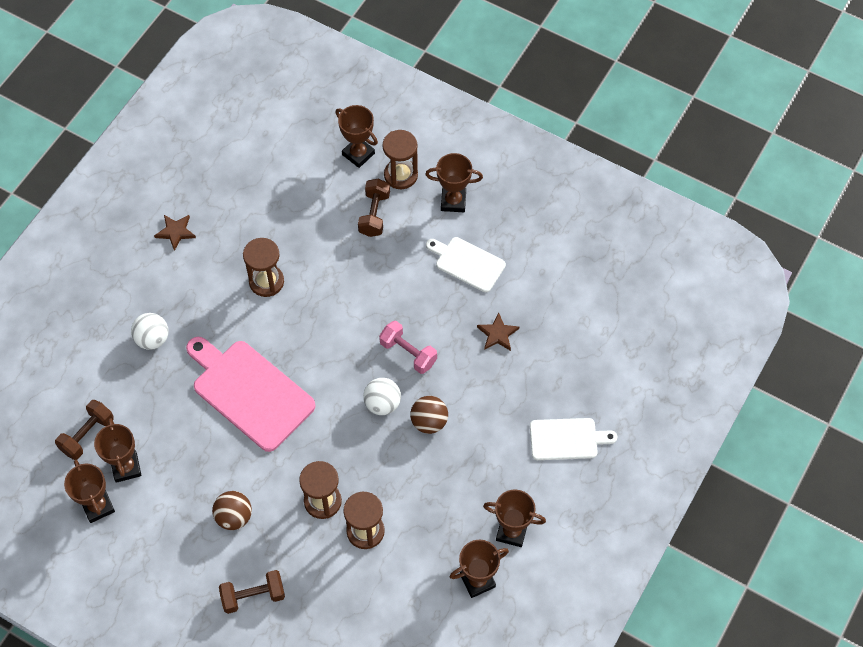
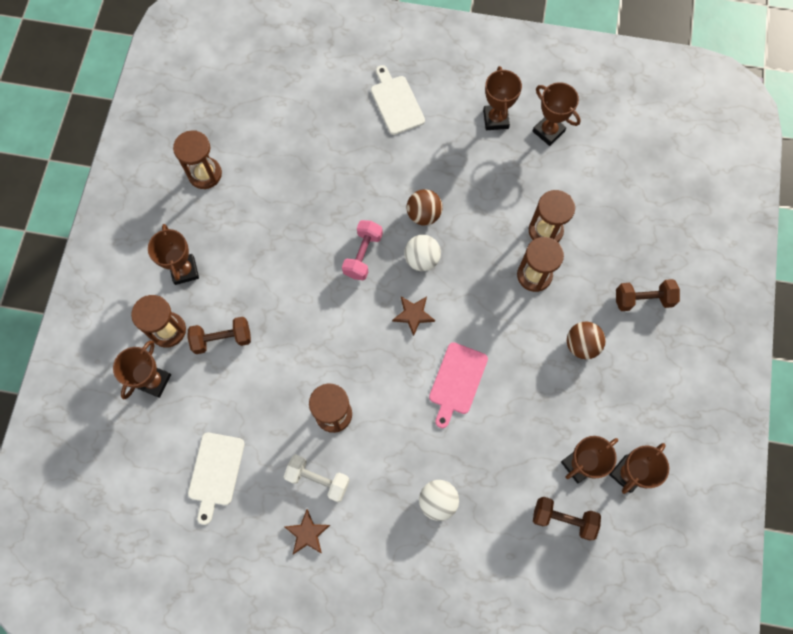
camera: 110 degrees left, 10 degrees up
(216, 253) = (318, 479): none -> white dumbbell
(249, 392) = (457, 381): pink cutting board -> pink cutting board, size x0.58
(253, 596) = (643, 299): brown dumbbell -> brown dumbbell turned 60 degrees counterclockwise
(467, 263) = (250, 235): white cutting board -> white cutting board (216, 472)
(497, 334) = (315, 186): brown star -> brown star (413, 315)
(548, 242) = (205, 174): none -> brown hourglass

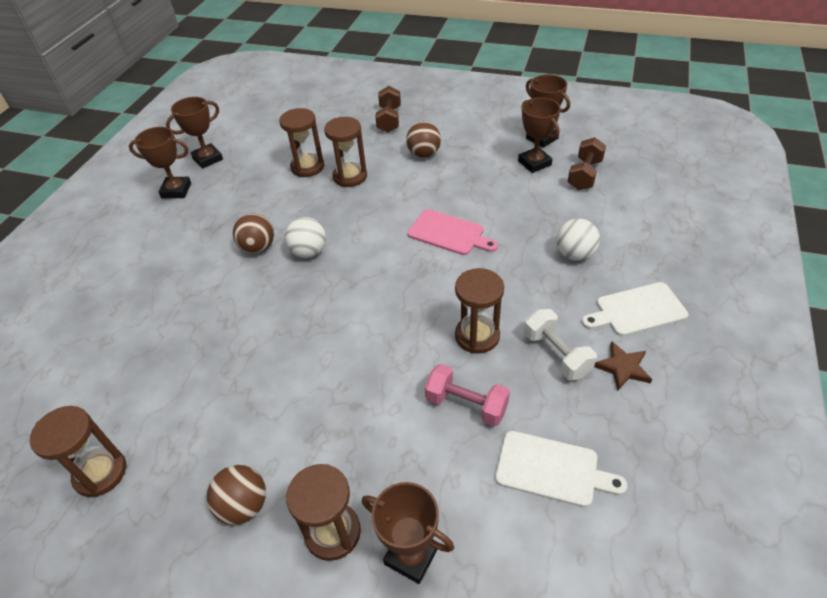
camera: 80 degrees left, 25 degrees down
(184, 270) = (243, 506): brown trophy -> brown ball
(222, 339) = (361, 456): brown dumbbell -> none
(318, 479) = (556, 354): white dumbbell -> white dumbbell turned 60 degrees counterclockwise
(363, 255) = (287, 300): pink dumbbell -> pink dumbbell (466, 405)
(396, 103) = (113, 263): white cutting board -> white cutting board (637, 310)
(413, 315) = (370, 262): brown star -> none

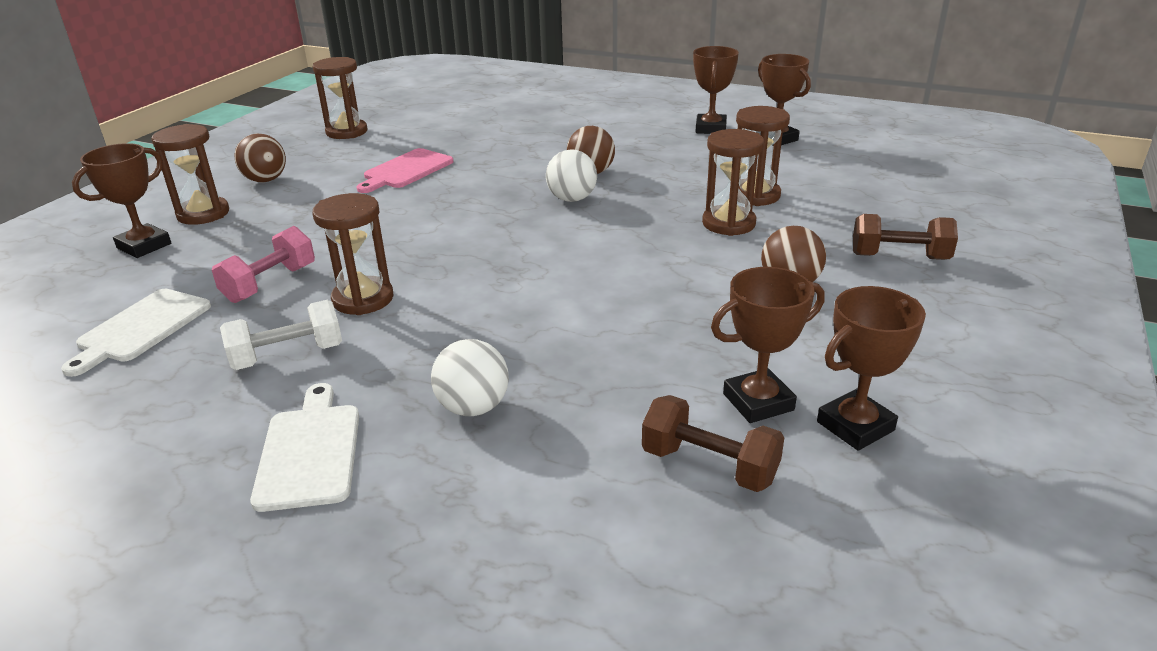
camera: 95 degrees right, 15 degrees down
(449, 233) = (572, 293): pink cutting board -> pink cutting board (406, 170)
(623, 367) = (220, 410): brown star -> none

